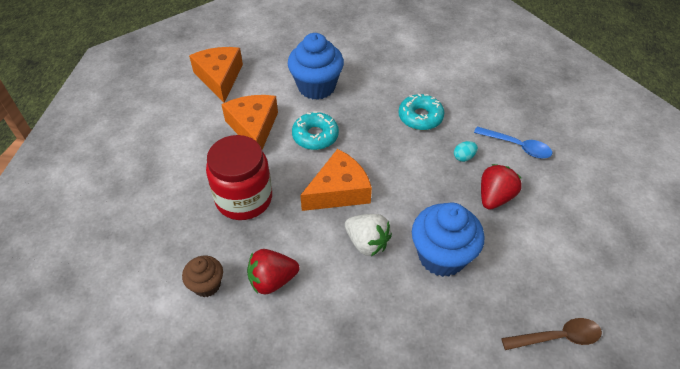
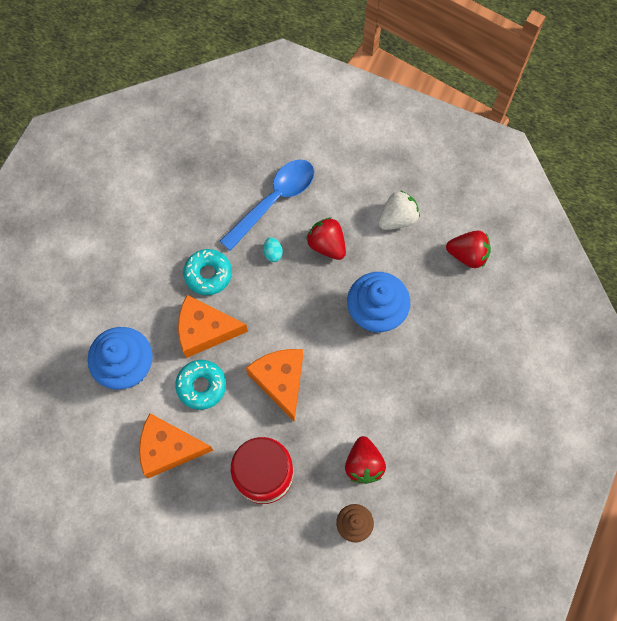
camera: 75 degrees left, 20 degrees up
(220, 78) = (74, 474): orange cheese -> orange cheese (205, 330)
(367, 243) = (346, 371): white strawberry -> white strawberry (397, 218)
(517, 146) = (274, 201): blue spoon -> blue spoon, size x1.57
(557, 337) = (467, 255): brown spoon -> red strawberry

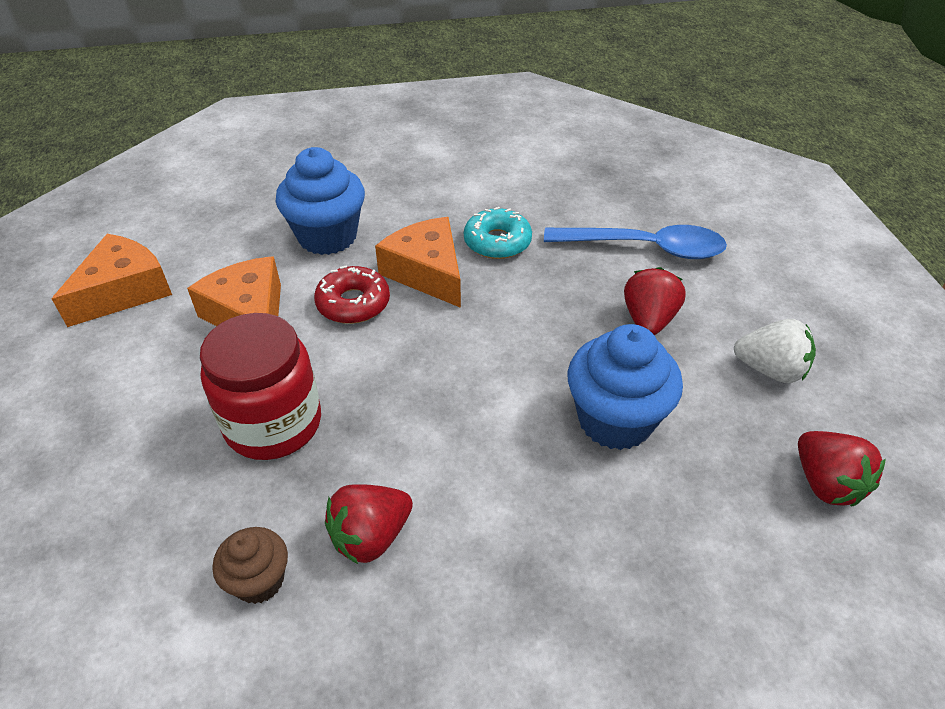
camera: 55 degrees right, 25 degrees down
(201, 386) = (353, 303): turquoise donut -> red donut
(273, 253) = (581, 279): turquoise egg -> none
(280, 381) = (422, 371): orange cheese -> orange cheese (124, 291)

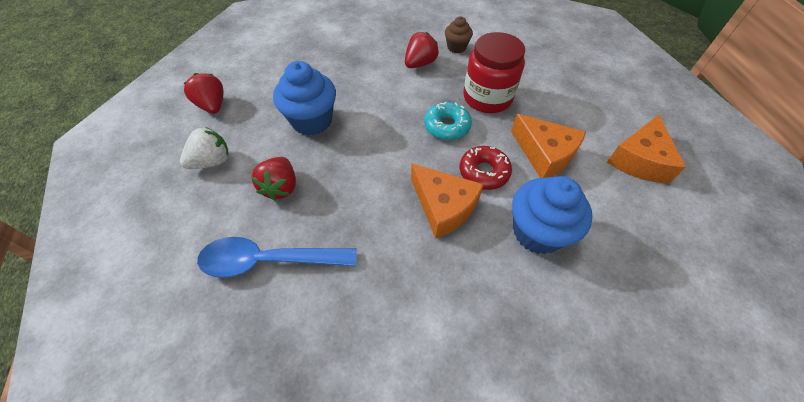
camera: 170 degrees right, 10 degrees up
(497, 242) = (396, 248): turquoise donut -> turquoise donut (447, 126)
(770, 370) = (212, 161): white strawberry -> white strawberry turned 135 degrees clockwise

